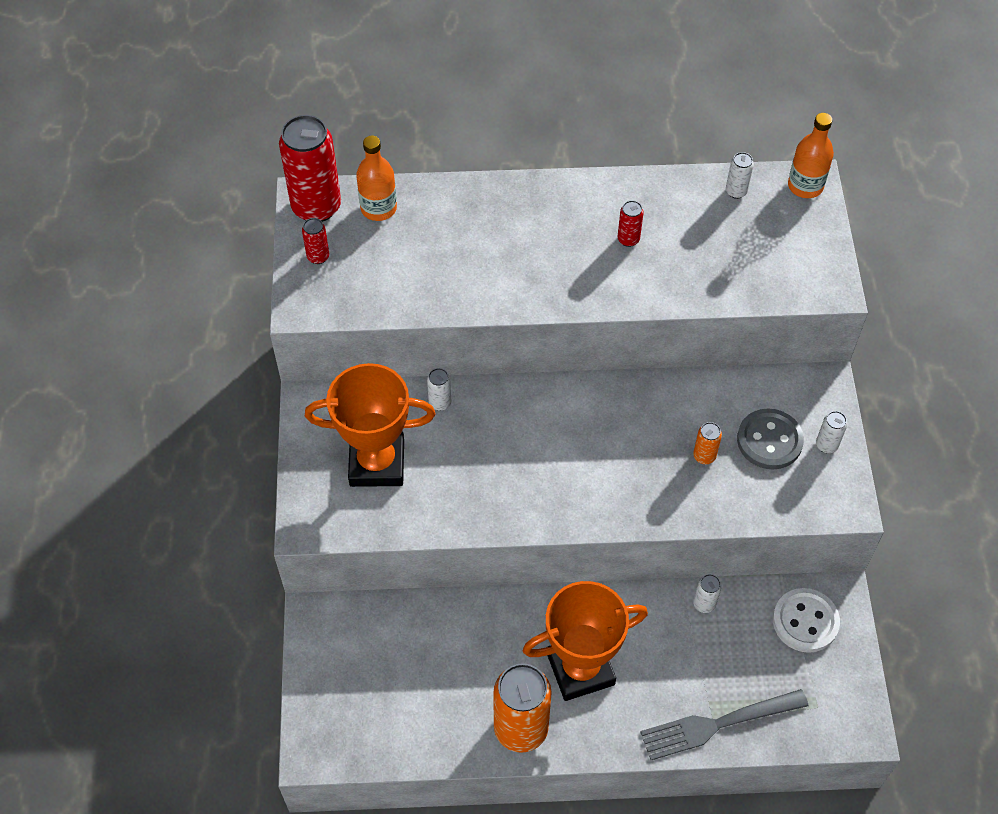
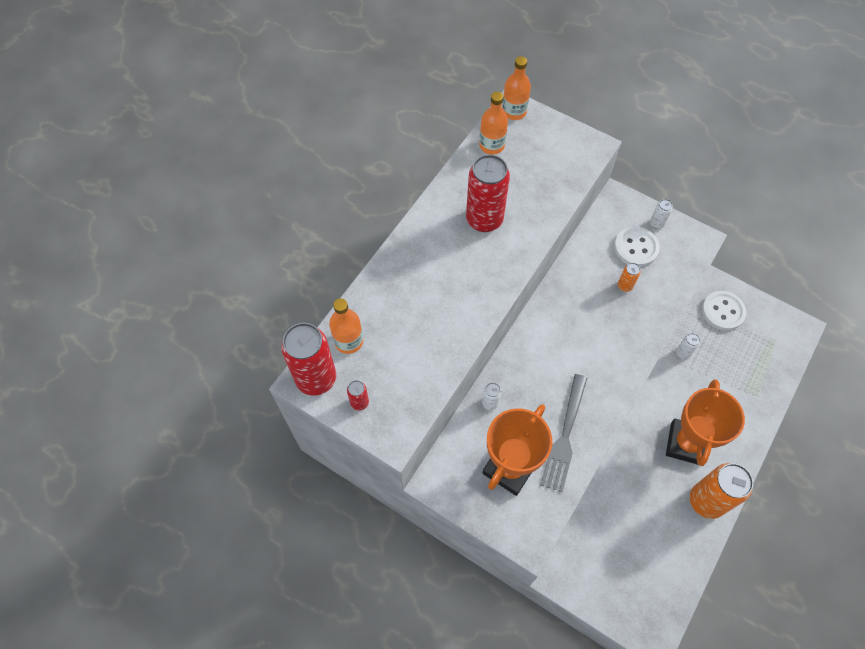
camera: 55 degrees left, 5 degrees up
(628, 239) = (484, 219): red can -> red can, size x2.26
(717, 724) = (760, 395): grey fork -> grey fork (564, 436)
(736, 191) = (491, 145): white can -> orange bottle
(769, 440) = (636, 248): grey button -> white button

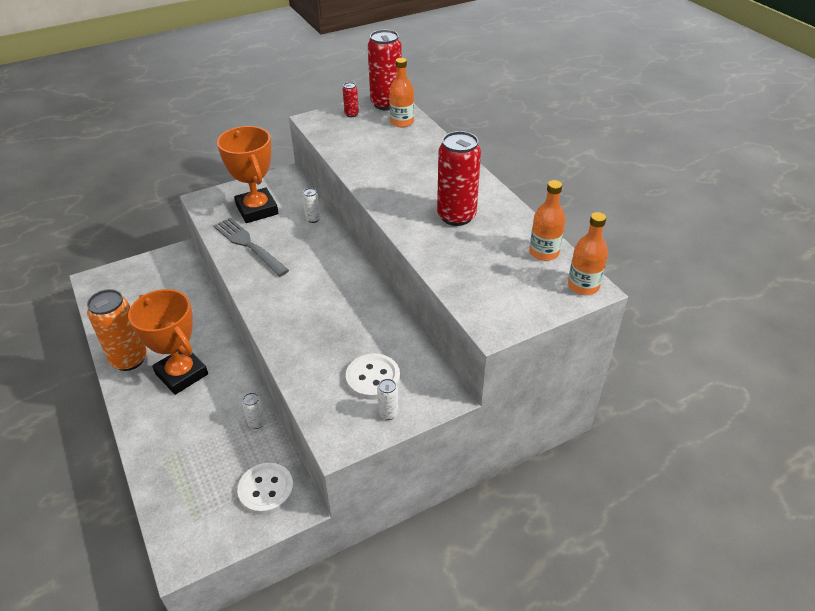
camera: 120 degrees right, 20 degrees down
(625, 286) = (339, 346): orange can -> none

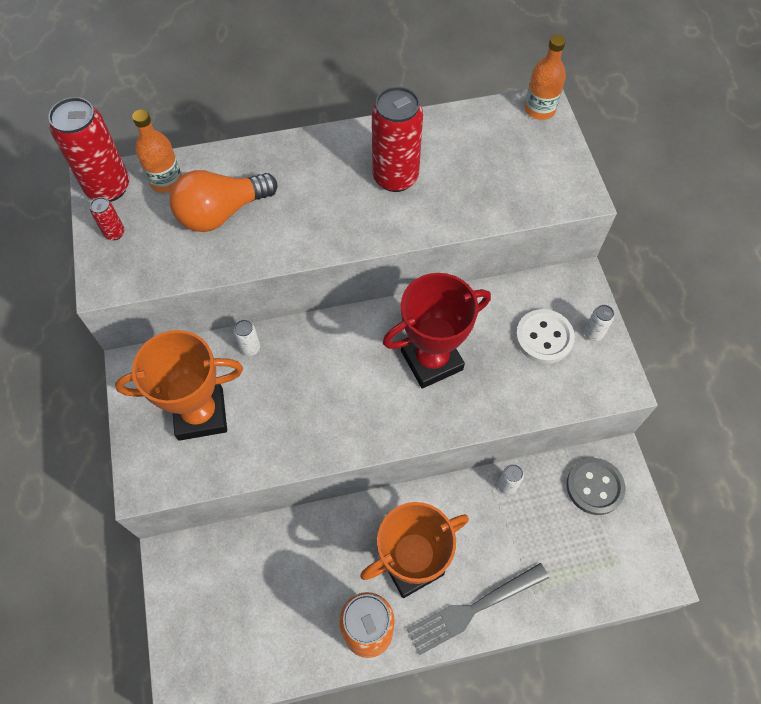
camera: 75 degrees left, 20 degrees up
(248, 245) = (277, 433): grey fork -> grey fork (473, 609)
(266, 490) = (594, 487): white button -> grey button
(329, 311) = (431, 360): none -> red trophy
(385, 148) = (221, 213): none -> orange light bulb
(544, 252) = (481, 122): orange bottle -> none

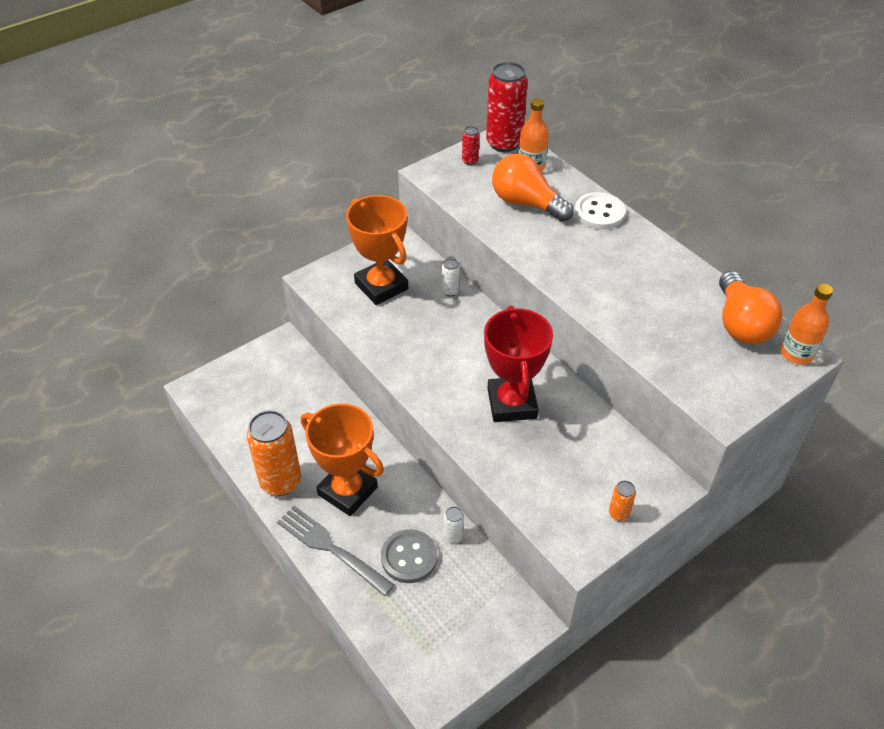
camera: 65 degrees right, 15 degrees down
(395, 177) = (637, 284): red can -> none
(431, 360) = (512, 403): red trophy -> red trophy turned 45 degrees clockwise
(486, 128) = (740, 324): none -> orange light bulb
(544, 337) = (588, 476): white button -> white button (599, 213)
(593, 334) = (618, 514): white can -> orange can
(594, 487) = (491, 609): grey button -> grey button (409, 557)

